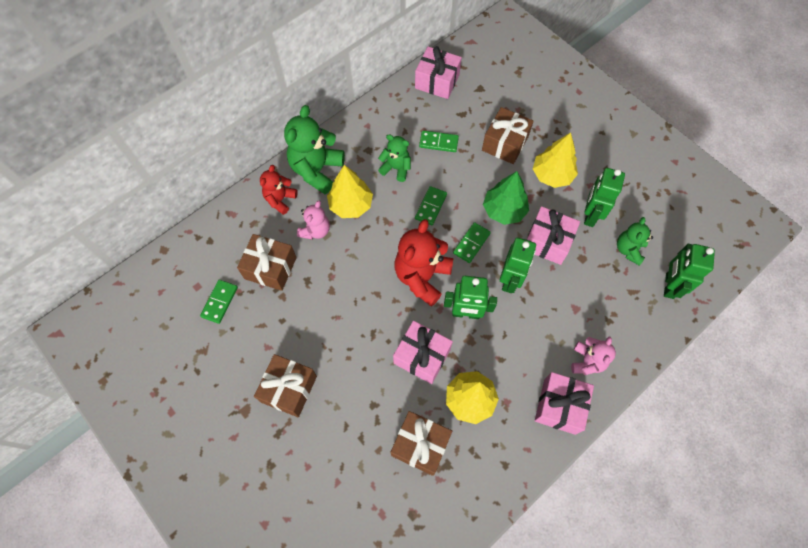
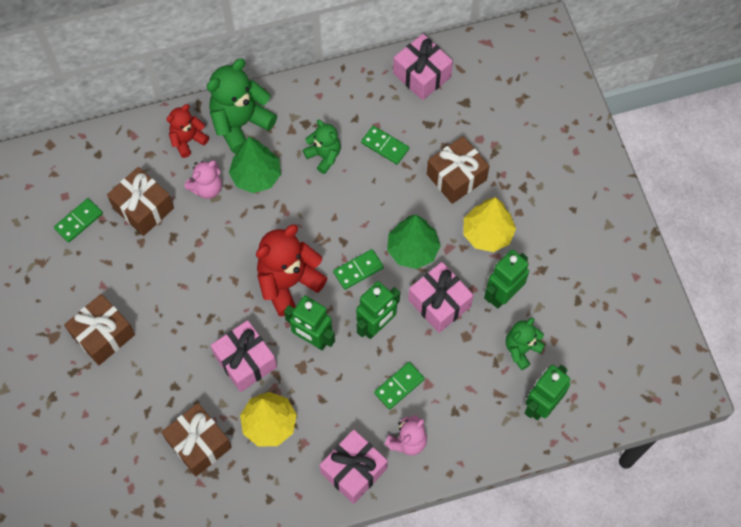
camera: 25 degrees right, 0 degrees up
(351, 205) = (256, 176): yellow tree -> green tree
(431, 207) = (337, 213): green domino -> green domino (399, 386)

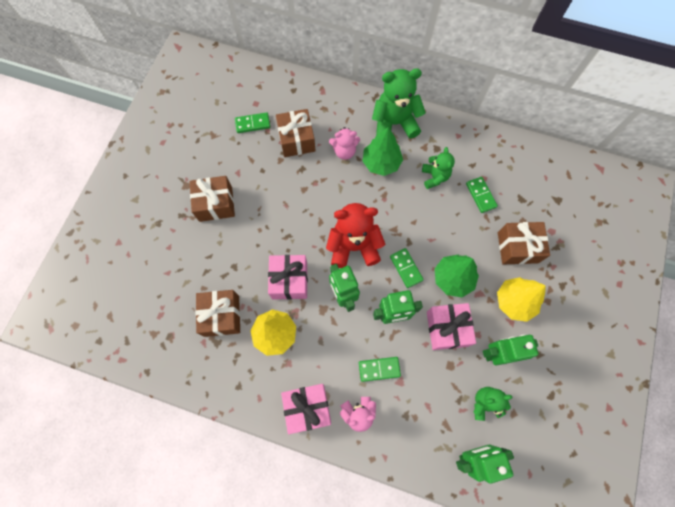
camera: 35 degrees right, 5 degrees up
(188, 140) = (354, 114): red teddy bear -> none
(358, 270) = (406, 268): green domino -> green domino turned 60 degrees clockwise
(422, 75) = (538, 163): pink gift -> none

